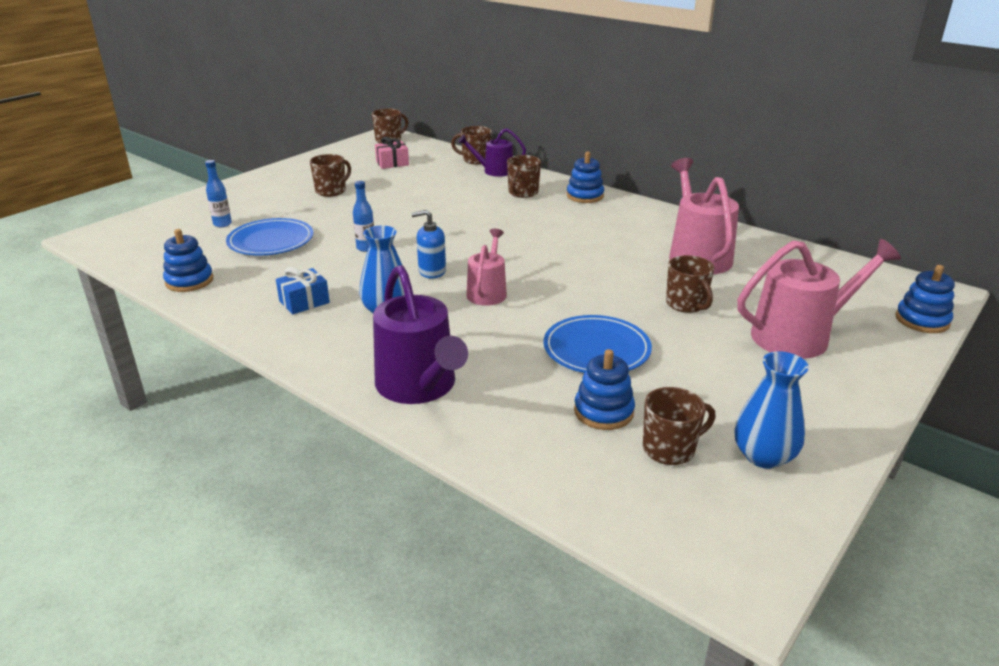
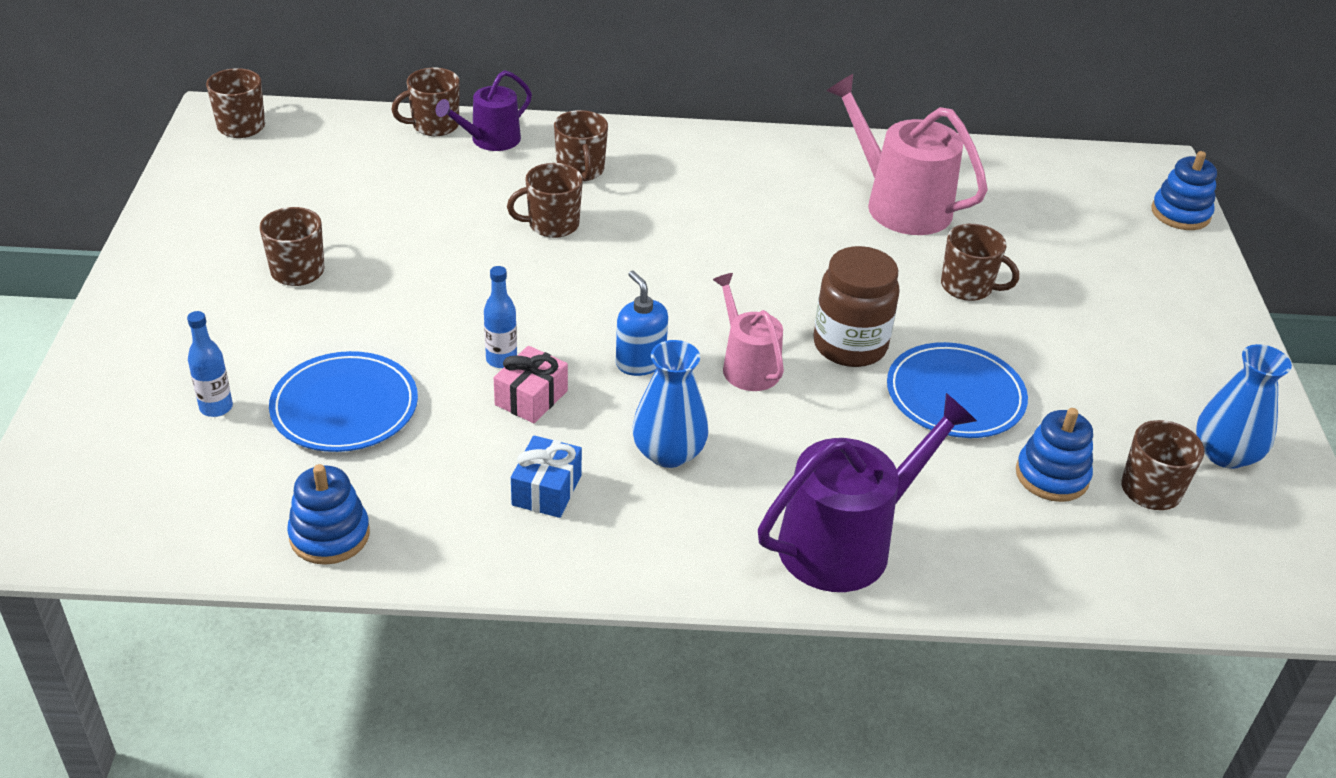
camera: 40 degrees left, 10 degrees up
(392, 163) = (316, 176): pink gift -> pink gift (531, 398)
(419, 386) = (846, 542): purple watering can -> purple watering can turned 60 degrees counterclockwise
(432, 271) = (640, 362): blue soap dispenser -> blue soap dispenser turned 105 degrees clockwise
(474, 208) = (552, 225): none -> brown mug
(563, 304) = (850, 345): none -> brown jar
(585, 196) = (665, 147): blue stacking toy -> none
(798, 336) = (1107, 284): pink watering can -> none

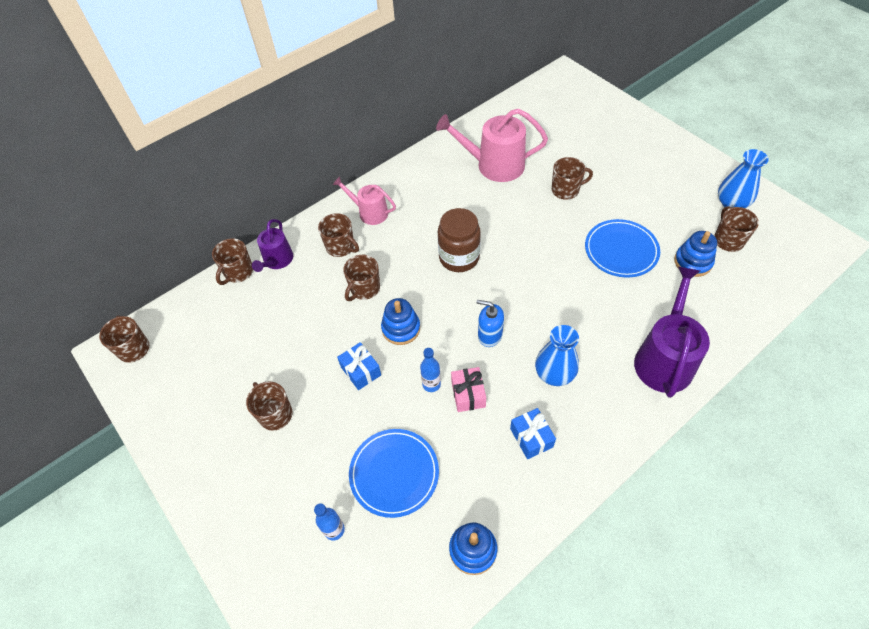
camera: 35 degrees left, 15 degrees up
(440, 294) = (361, 371): none -> blue gift
(747, 366) = (532, 300): pink watering can -> pink watering can (370, 212)
(850, 345) = (557, 256): brown jar -> brown jar (459, 257)
(1180, 213) = (597, 93): blue stacking toy -> blue stacking toy (401, 328)

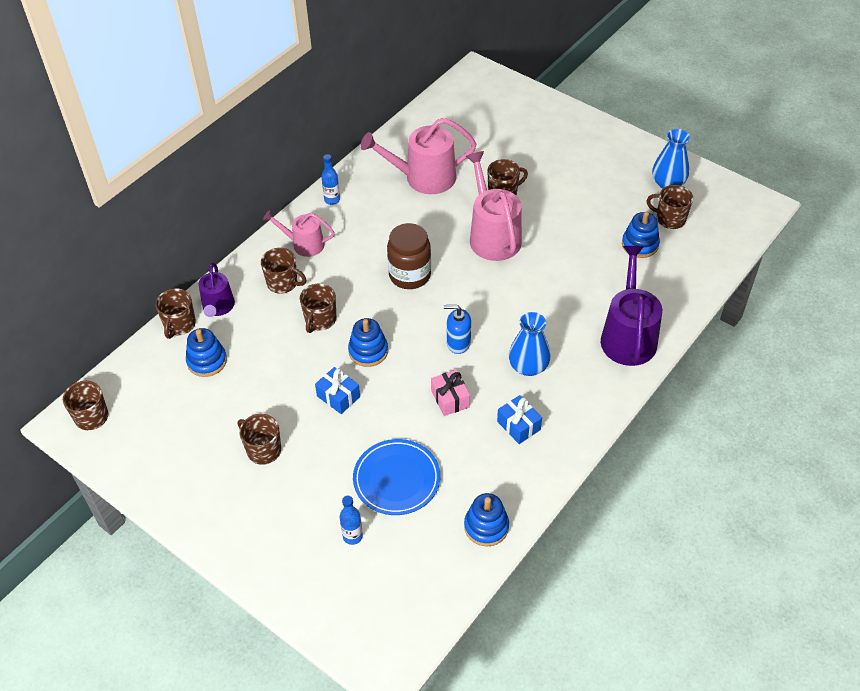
camera: 15 degrees left, 5 degrees down
(251, 312) = (207, 361): none -> blue stacking toy
(431, 384) = (412, 396): blue bottle -> blue bottle (332, 200)
(547, 231) = (492, 236): none -> pink watering can
(621, 250) = (569, 244): blue plate -> none
(728, 240) = (669, 219): brown mug -> brown mug turned 45 degrees counterclockwise

